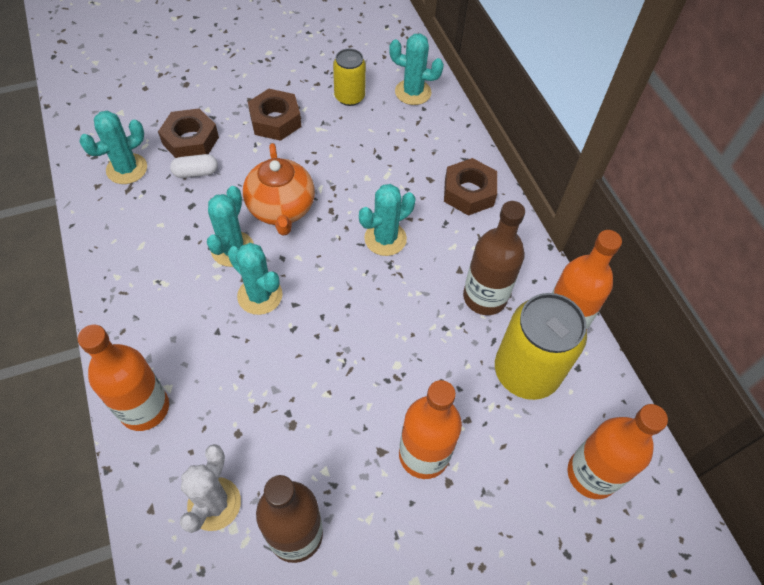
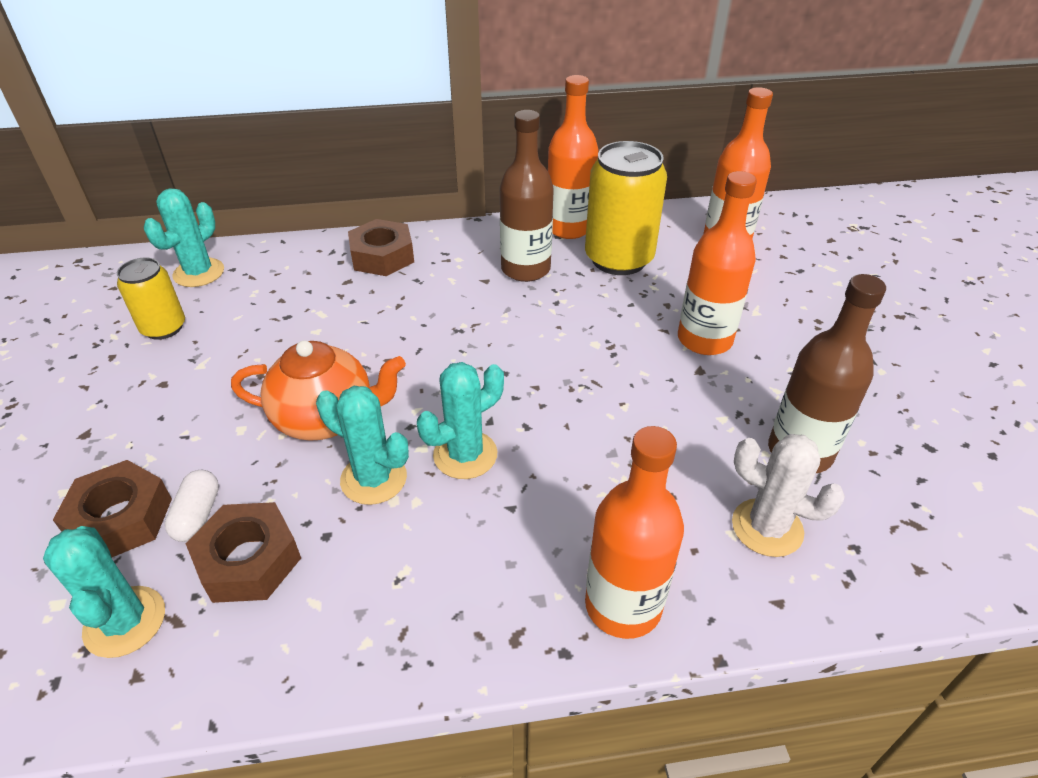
camera: 75 degrees left, 15 degrees down
(275, 121) = (152, 408): brown nut -> brown nut (248, 560)
(385, 239) = (419, 328): turquoise cactus -> none

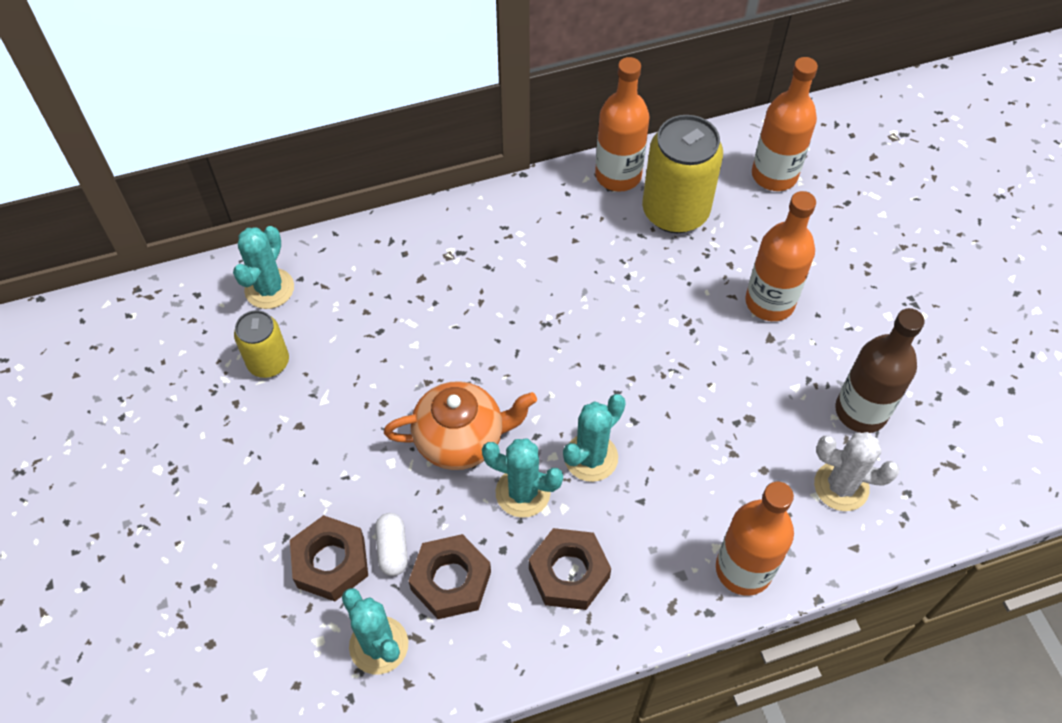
camera: 10 degrees left, 15 degrees up
(382, 256) = (444, 241): brown nut -> brown nut (569, 573)
(525, 269) = (589, 238): brown bottle -> none

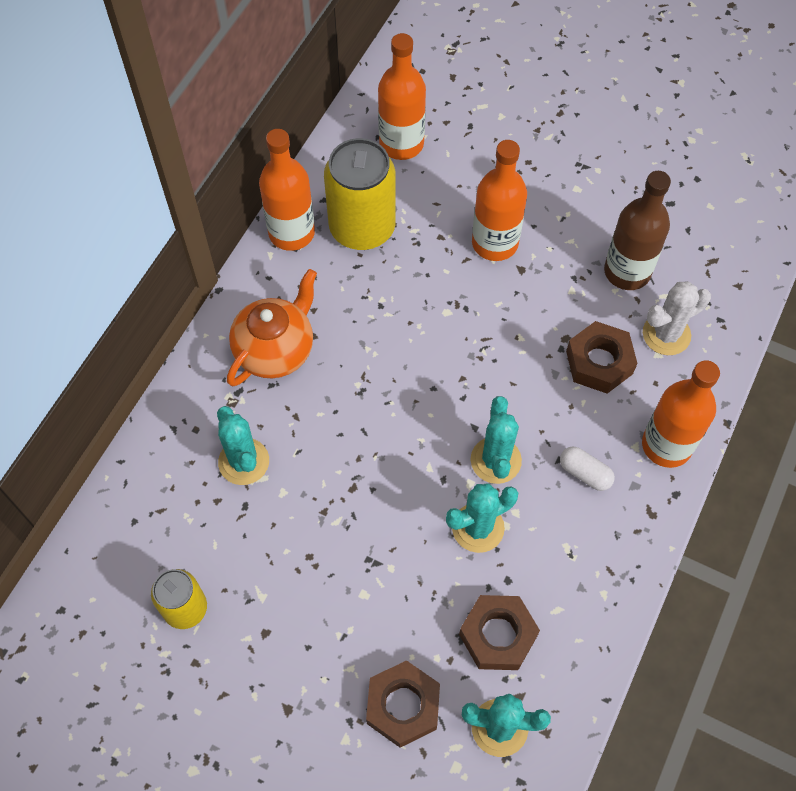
camera: 45 degrees left, 5 degrees up
(269, 289) = (118, 551): turquoise cactus -> turquoise cactus (244, 461)
(392, 549) = (434, 654): white capsule -> white capsule (585, 473)
(461, 439) = (395, 530): orange teapot -> orange teapot (275, 350)
(569, 573) = (567, 553): brown nut -> brown nut (599, 362)

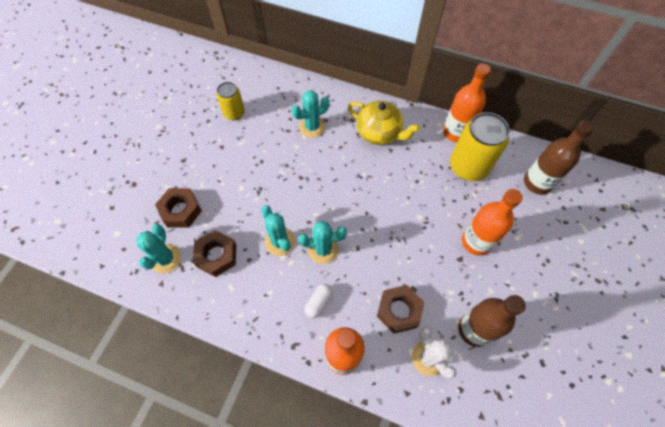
camera: 85 degrees right, 0 degrees up
(275, 350) = (379, 133): orange teapot -> yellow teapot
(401, 144) = (537, 183): orange bottle -> brown bottle

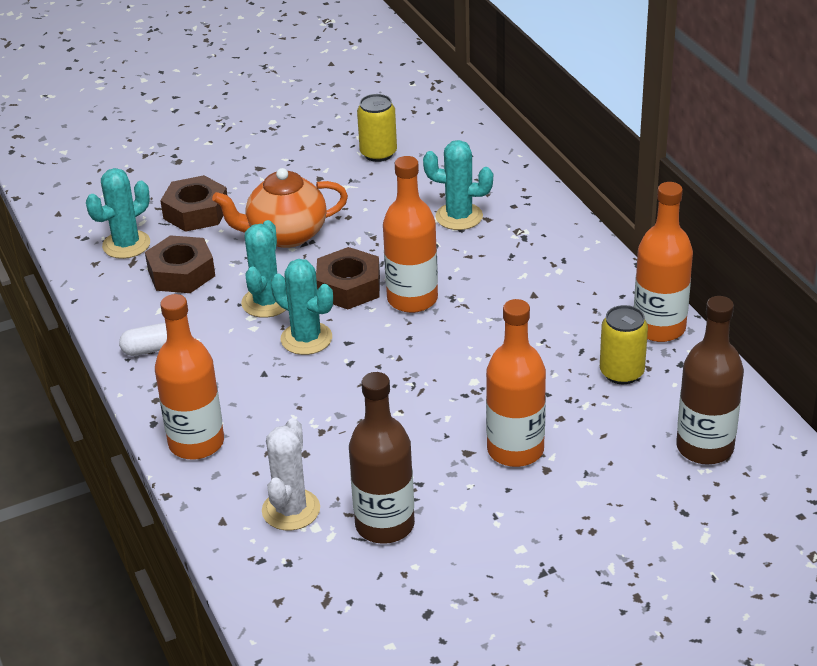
camera: 45 degrees right, 25 degrees down
(243, 193) = (285, 235): none -> orange teapot
(318, 302) = (235, 381): white capsule -> white capsule (151, 349)
(344, 189) = (412, 299): none -> orange bottle
(379, 133) = (542, 270): yellow teapot -> none
(399, 311) = (317, 448): brown nut -> brown nut (348, 287)
(468, 167) = (621, 372): yellow can -> yellow can, size x0.58

